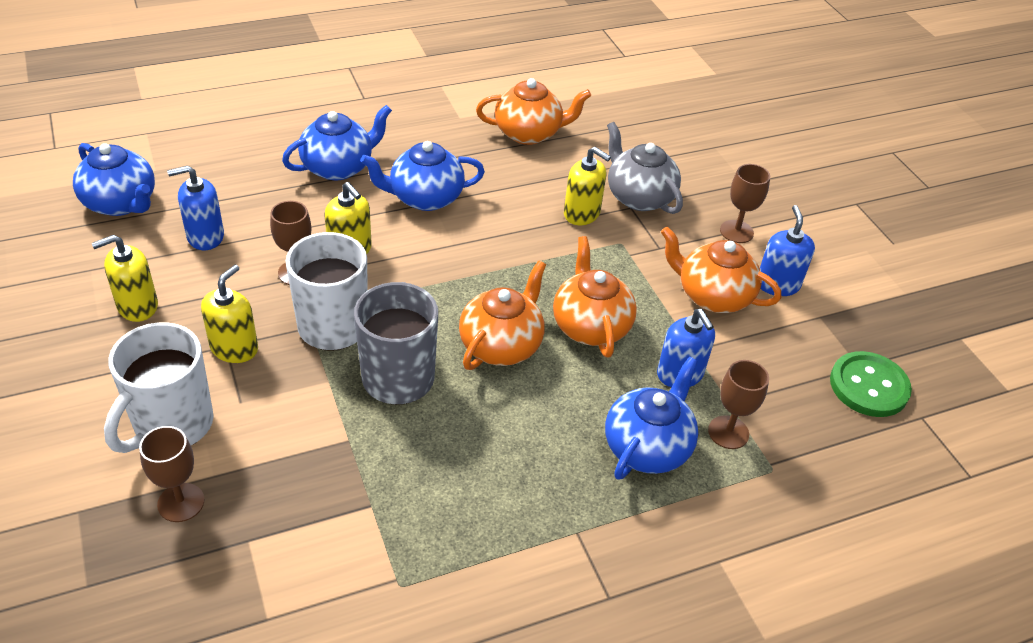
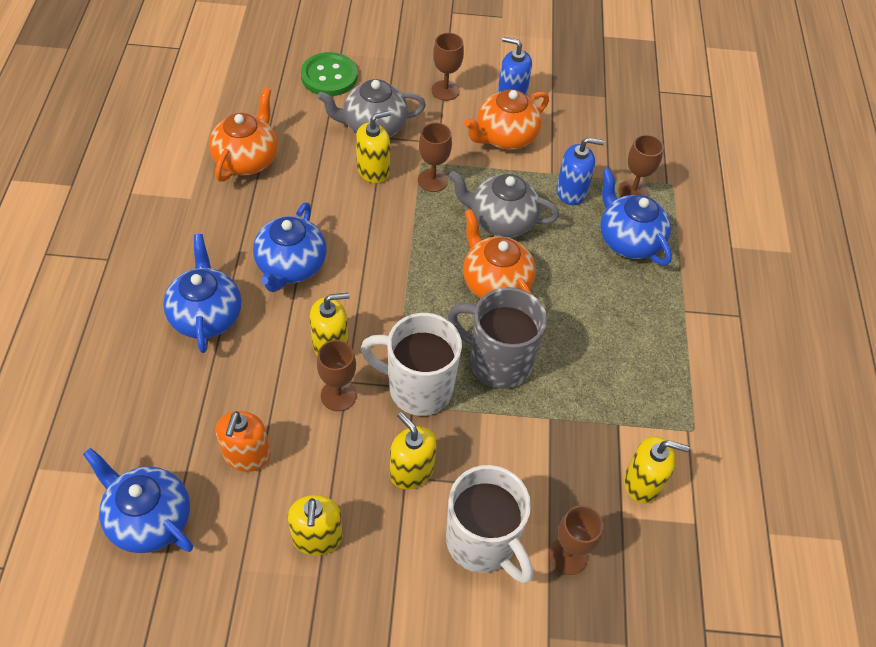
camera: 65 degrees left, 10 degrees up
(121, 203) = (149, 519): blue teapot -> blue teapot turned 120 degrees counterclockwise
(205, 236) = (247, 455): blue soap dispenser -> orange soap dispenser
(301, 549) = (642, 483): none -> yellow soap dispenser
(590, 326) = (501, 220): orange teapot -> grey teapot
(603, 258) = (432, 180): none -> brown goblet
(868, 386) = (624, 101): green button -> green button (329, 76)

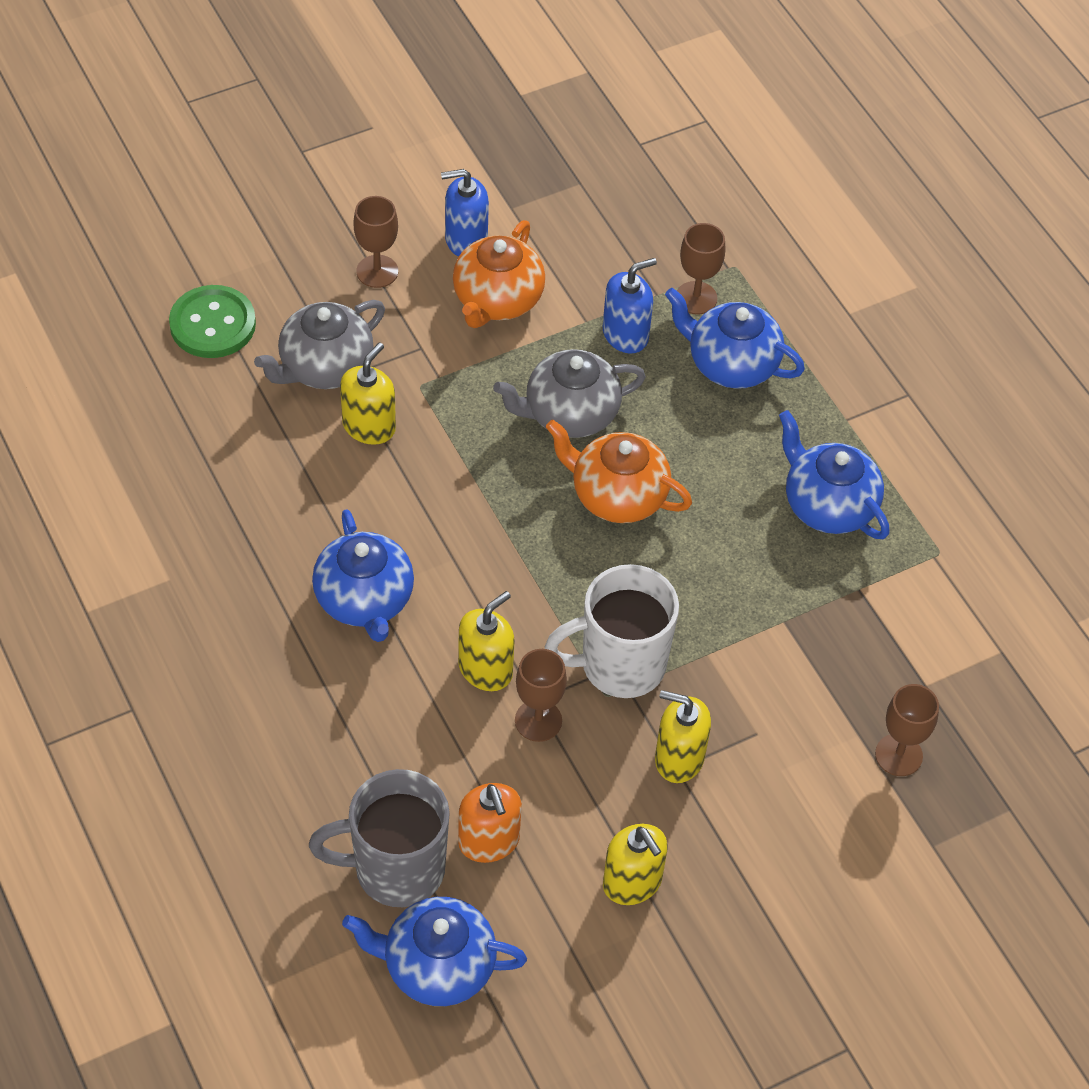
camera: 30 degrees left, 0 degrees up
(206, 316) = (312, 712): blue teapot -> blue teapot (828, 505)
(247, 159) = (198, 492): orange teapot -> none
(432, 180) = (451, 403): brown goblet -> none
(482, 543) = (805, 791): white mug -> none
(497, 362) = (685, 588): grey mug -> grey mug (396, 869)
(642, 483) = (923, 638): yellow soap dispenser -> none

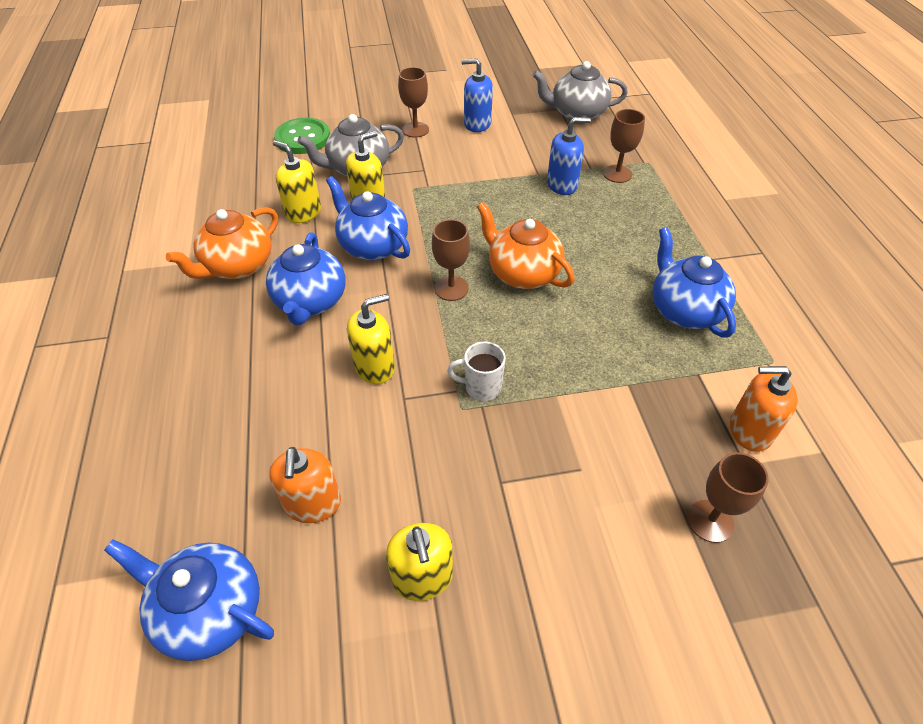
camera: 20 degrees right, 5 degrees down
(396, 869) = (224, 507): grey mug -> none
(497, 300) = (484, 154): orange teapot -> orange teapot (238, 266)
(538, 720) = (398, 414): brown goblet -> brown goblet (451, 288)
(569, 414) = (507, 220): grey teapot -> grey teapot (577, 114)
(619, 665) = (481, 387): white mug -> white mug, size x0.51
(679, 758) = (505, 474): yellow soap dispenser -> yellow soap dispenser (303, 212)
(731, 364) = (631, 212): blue teapot -> blue teapot (372, 246)
(924, 646) = (749, 431): none -> orange soap dispenser

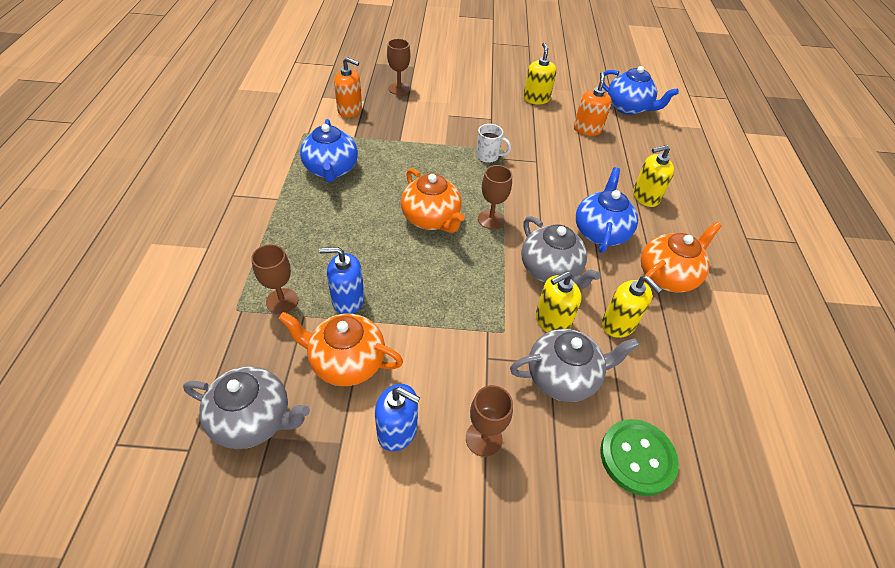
camera: 170 degrees left, 0 degrees up
(372, 246) = (550, 270): blue teapot -> grey teapot
(375, 367) = (553, 180): yellow soap dispenser -> yellow soap dispenser (645, 197)
(535, 149) = (346, 362): none -> orange teapot

